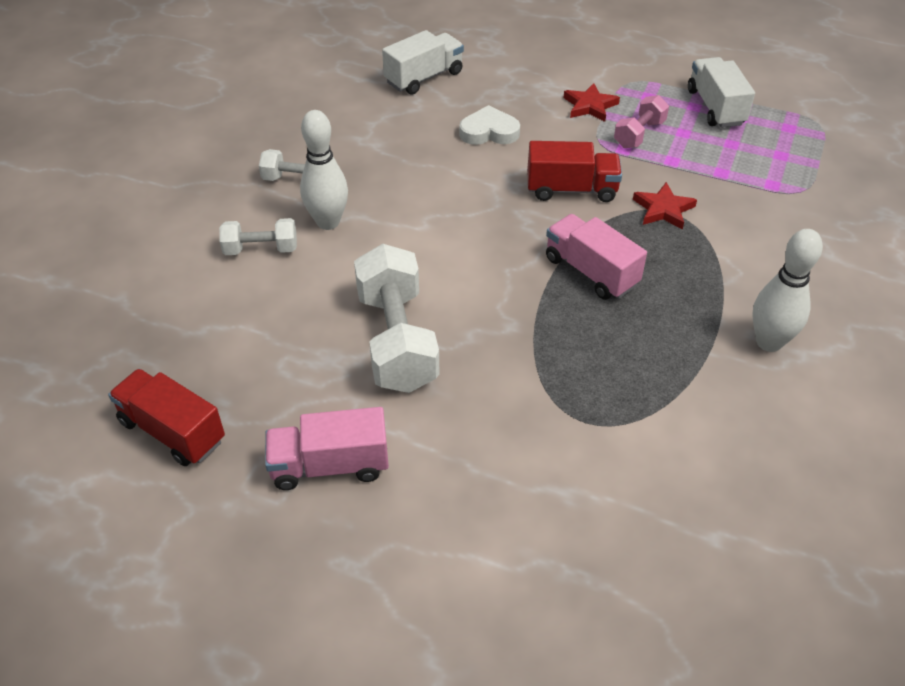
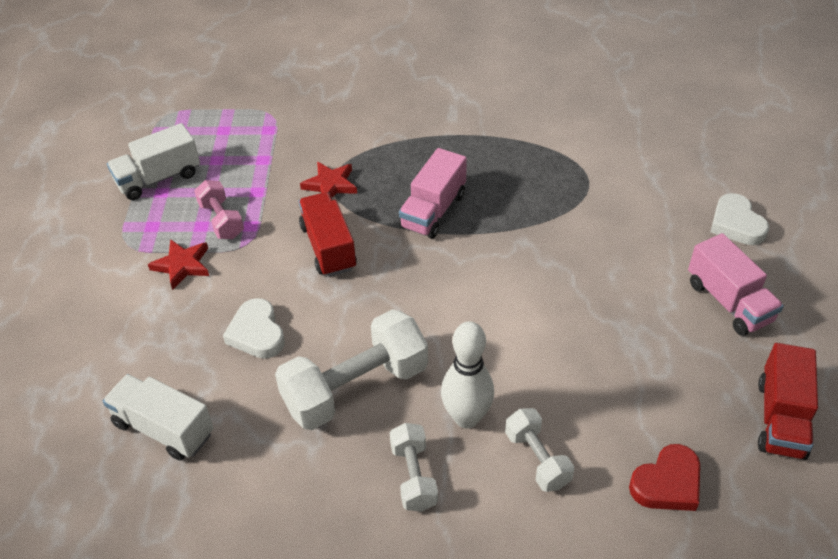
camera: 110 degrees left, 0 degrees up
(179, 318) = (667, 483): none -> red heart
(397, 340) = (584, 306): white dumbbell -> white dumbbell (355, 388)
(440, 541) = (736, 224): none -> white heart
(639, 134) = (221, 220): pink dumbbell -> pink dumbbell turned 45 degrees clockwise
(769, 342) = (456, 110): white bowling pin -> none

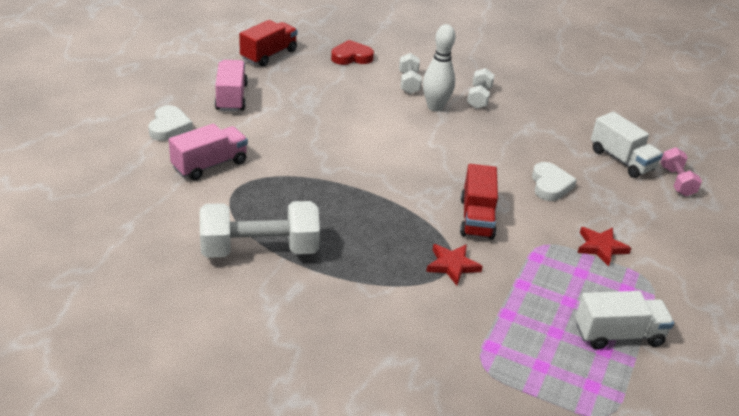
camera: 160 degrees left, 10 degrees down
(221, 220) = (561, 271): pink dumbbell -> pink dumbbell (676, 181)
(355, 388) = (494, 138): white dumbbell -> white dumbbell (259, 249)
(433, 211) = (377, 213): pink truck -> pink truck (209, 165)

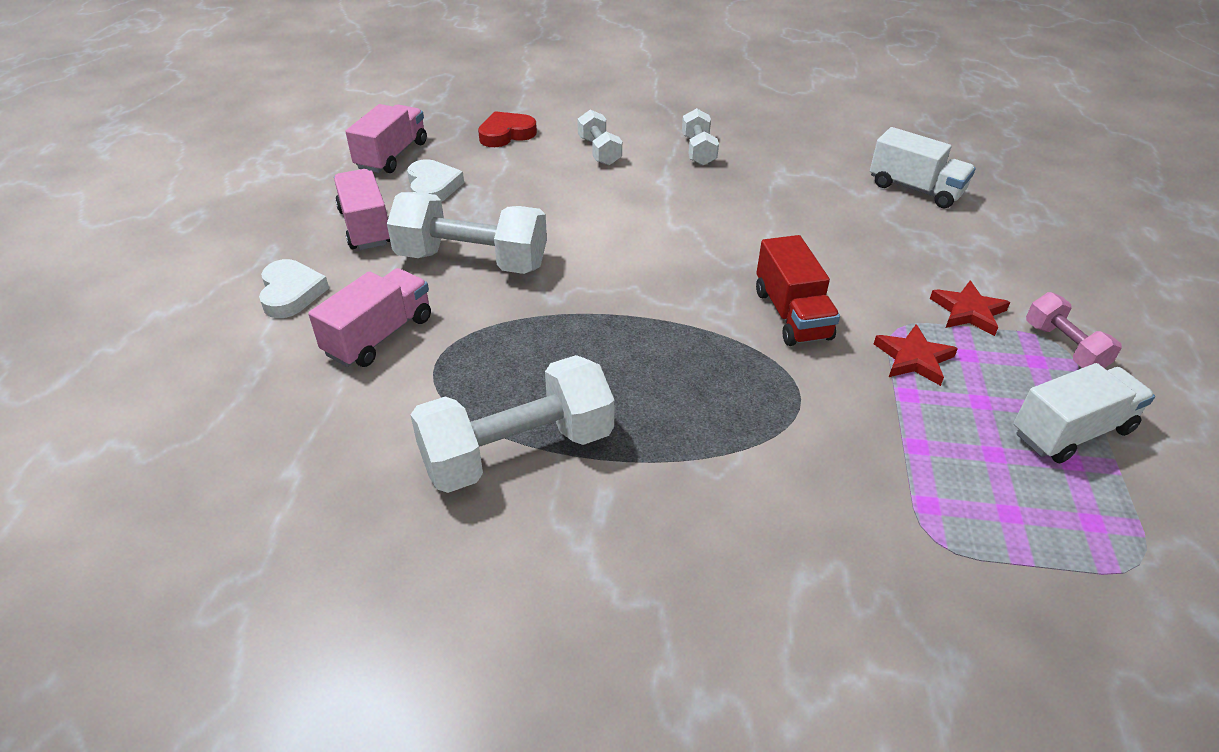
camera: 15 degrees left, 5 degrees up
(268, 55) = (392, 156): red truck -> pink truck
(287, 134) = (472, 261): none -> white dumbbell
(435, 107) = (650, 175): white bowling pin -> none
(452, 265) = (801, 394): red star -> red star (913, 358)
(550, 185) = (854, 244): white heart -> white heart (433, 187)
(676, 181) = (995, 200): pink dumbbell -> pink dumbbell (1064, 347)

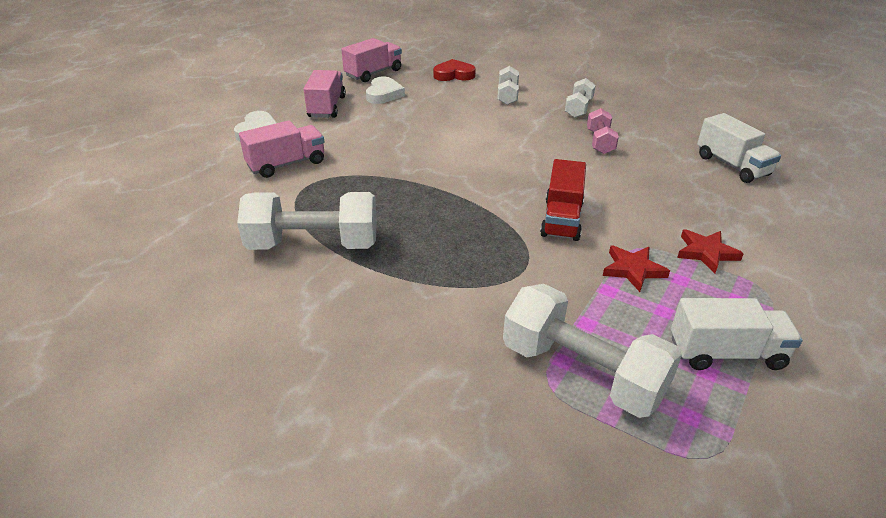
camera: 25 degrees right, 5 degrees down
(472, 261) = (373, 138): white dumbbell -> white dumbbell (582, 372)
(1064, 347) = (771, 297): pink dumbbell -> pink dumbbell (600, 142)

